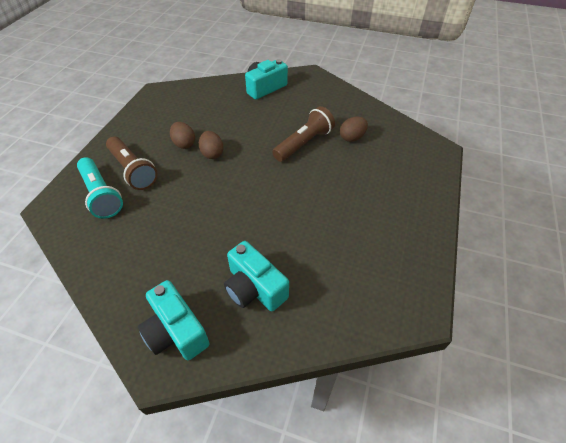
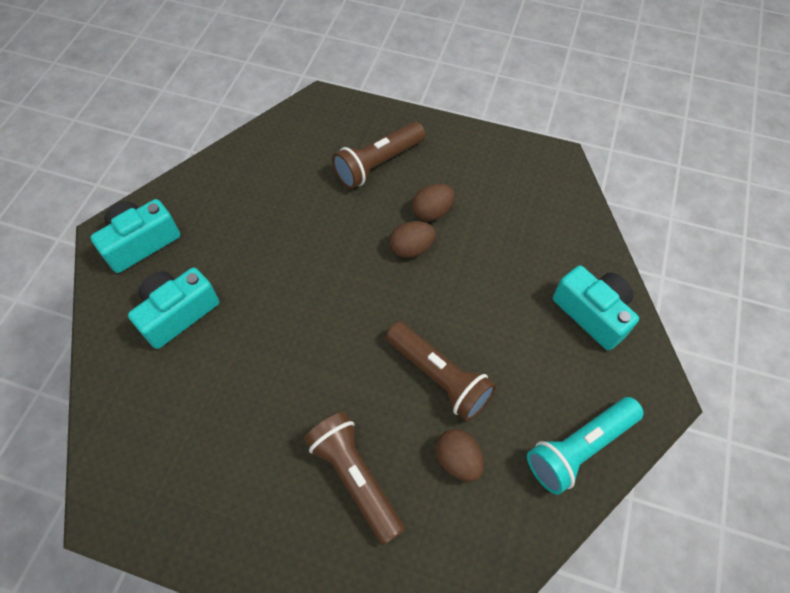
camera: 90 degrees right, 10 degrees up
(101, 195) = (335, 142): turquoise flashlight -> turquoise flashlight (579, 448)
(369, 178) = (355, 477): none -> brown flashlight

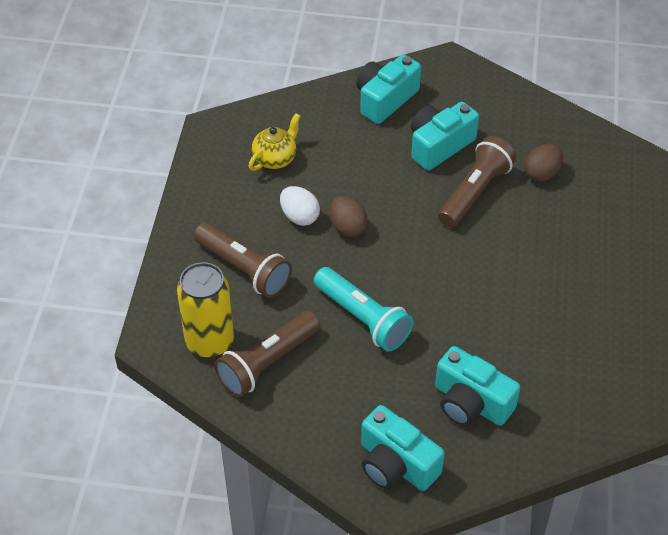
camera: 100 degrees left, 10 degrees down
(306, 134) = (209, 342): none -> yellow can
(355, 477) = (579, 234): brown flashlight -> brown flashlight (267, 363)
(432, 212) = (299, 216): brown egg -> white egg
(511, 202) = (275, 158): none -> yellow teapot
(515, 355) = (439, 145): none -> turquoise camera
(579, 448) = (507, 105): turquoise flashlight -> turquoise flashlight (363, 319)

